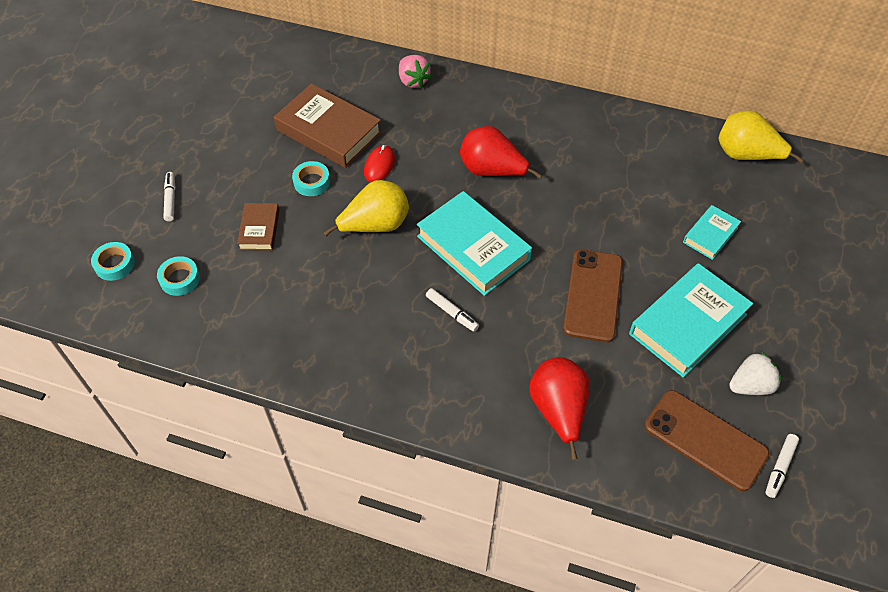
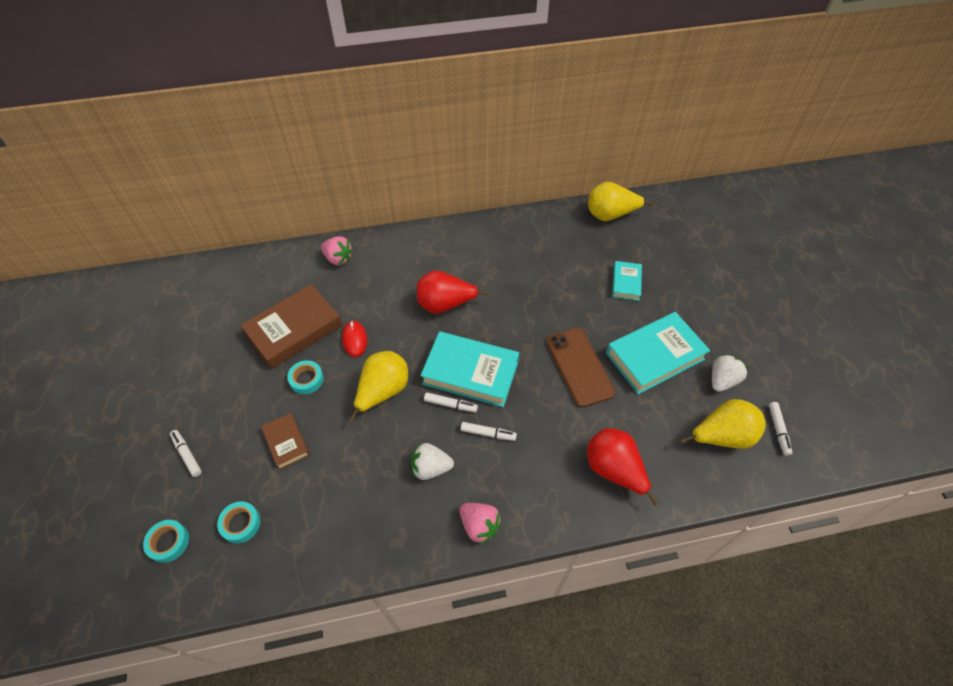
camera: 30 degrees left, 0 degrees up
(328, 131) = (294, 330): brown book -> brown book turned 45 degrees counterclockwise
(375, 316) = (431, 468): none -> white strawberry
(387, 390) = (479, 525): none -> pink strawberry
(433, 268) = (450, 404): none -> white marker
(687, 324) = (654, 356): turquoise book -> turquoise book turned 45 degrees clockwise
(705, 439) = (721, 436): brown phone -> yellow pear

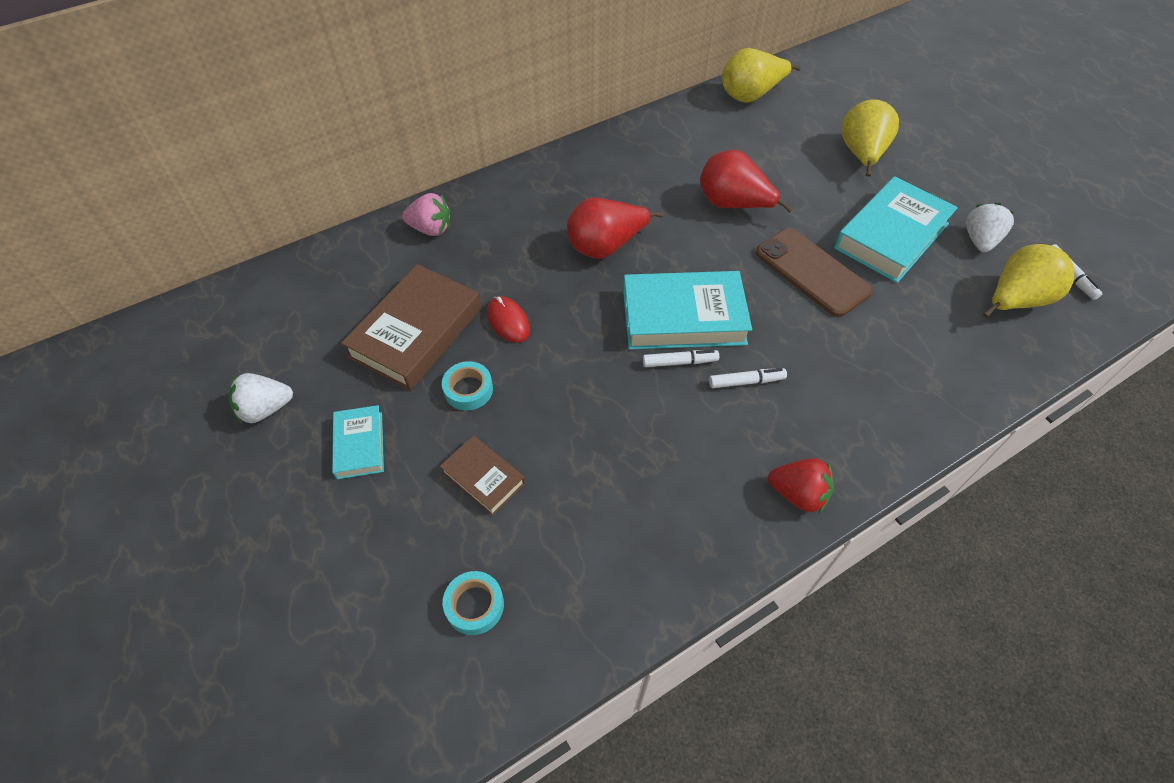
camera: 20 degrees left, 0 degrees up
(168, 542) = (378, 669): turquoise tape -> none
(187, 455) = (343, 541): white marker -> none
(383, 391) = (582, 373): yellow pear -> yellow pear (861, 155)
(431, 468) = (697, 446): white strawberry -> white strawberry (265, 409)
(479, 525) = (798, 494): pink strawberry -> red strawberry
(613, 470) = (919, 375): red pear -> red pear (733, 204)
(626, 283) = (812, 165): turquoise book -> turquoise book (359, 445)

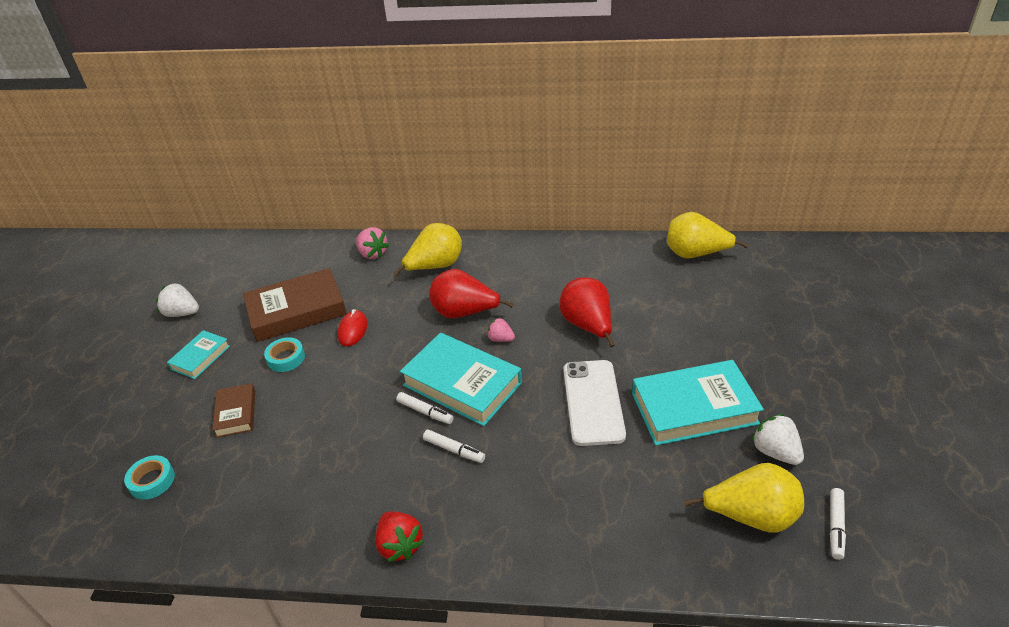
camera: 40 degrees right, 15 degrees down
(670, 255) = (500, 339): none -> pink strawberry
(812, 272) = (593, 402): brown phone -> white phone
(861, 155) = (741, 336): yellow pear -> yellow pear (435, 267)
(979, 240) = (775, 452): white strawberry -> white strawberry turned 90 degrees counterclockwise

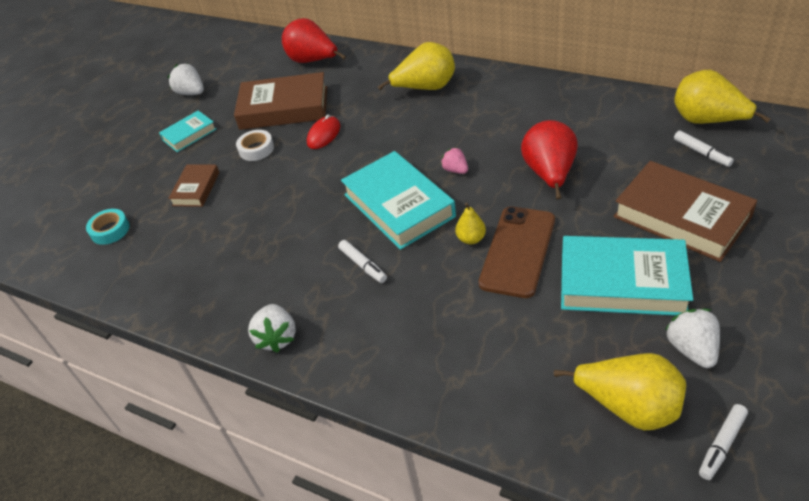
camera: 25 degrees right, 5 degrees up
(286, 358) = (256, 149): turquoise tape -> white tape
(372, 254) = (373, 66): pink strawberry -> none
(400, 545) = (277, 338): red strawberry -> white strawberry
(425, 412) = (353, 224): white marker -> white marker (702, 153)
(464, 313) = (432, 138): red pear -> red pear (313, 61)
(545, 400) = (471, 239): none -> yellow pear
(593, 402) = (518, 251): white phone -> brown phone
(714, 340) = (681, 217): none -> brown book

